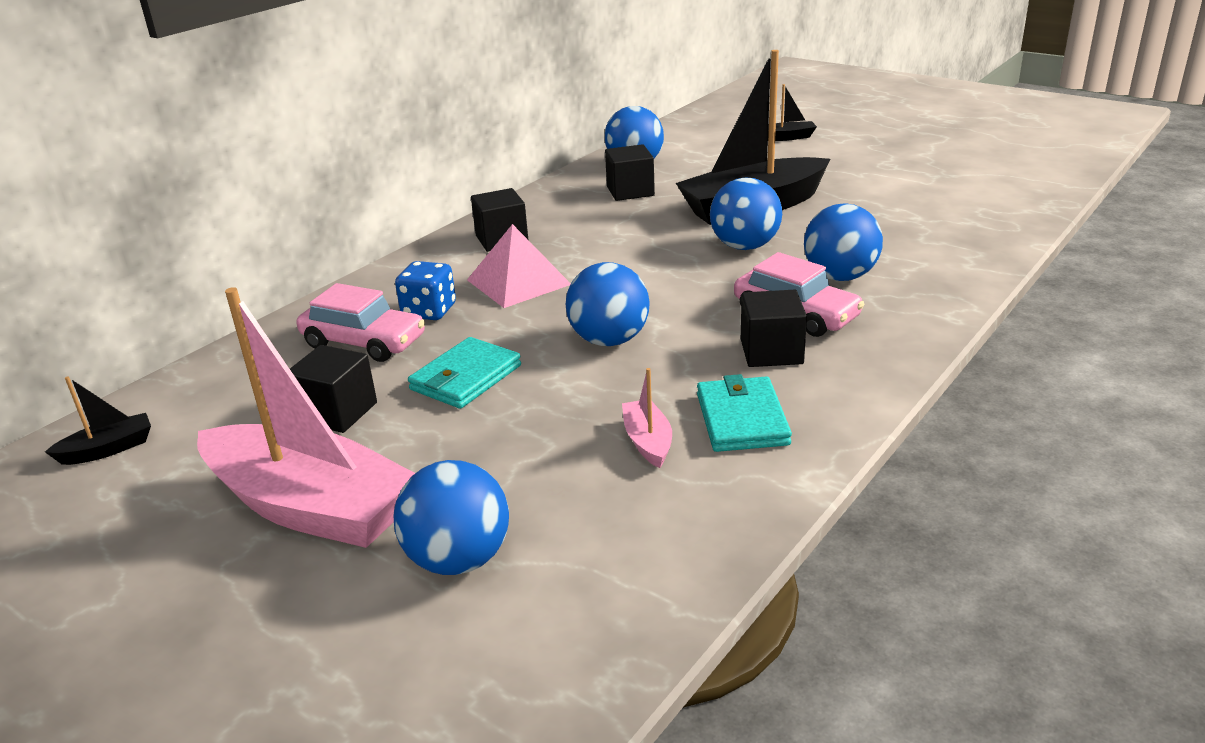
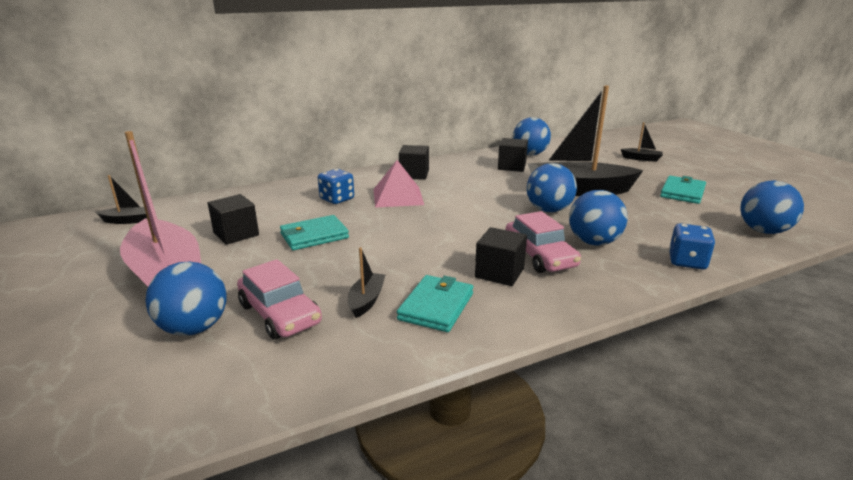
camera: 25 degrees right, 5 degrees down
(364, 342) = (289, 205): pink car -> pink car (280, 314)
(609, 340) = (410, 239): blue ball -> blue ball (763, 231)
(648, 442) = (366, 300): pink boat -> black boat
(878, 178) = (682, 192): none -> turquoise wallet
(960, 272) = (687, 261): none -> blue dice

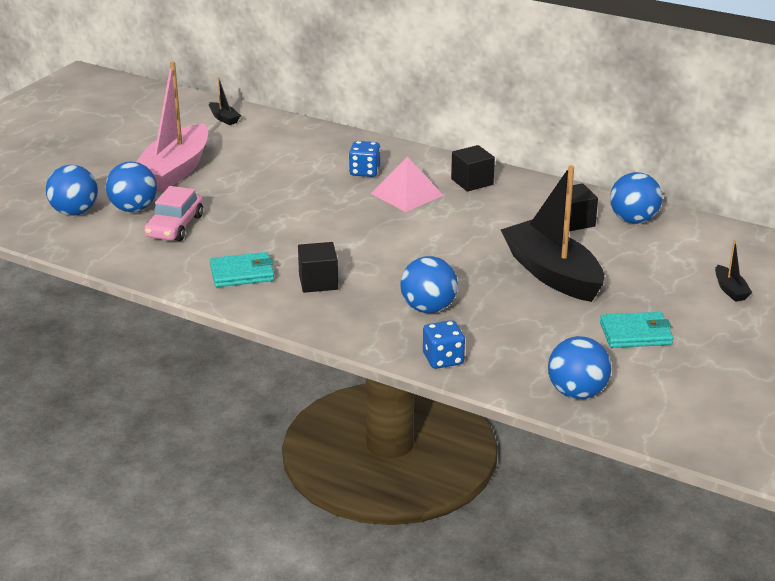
camera: 55 degrees right, 5 degrees up
(236, 234) = (253, 164): black cube -> none
(314, 236) = (287, 192): turquoise wallet -> none
(366, 300) = (222, 247): black boat -> none
(540, 256) = (369, 291): pink car -> none
(548, 210) = (475, 271): blue ball -> blue ball (74, 212)

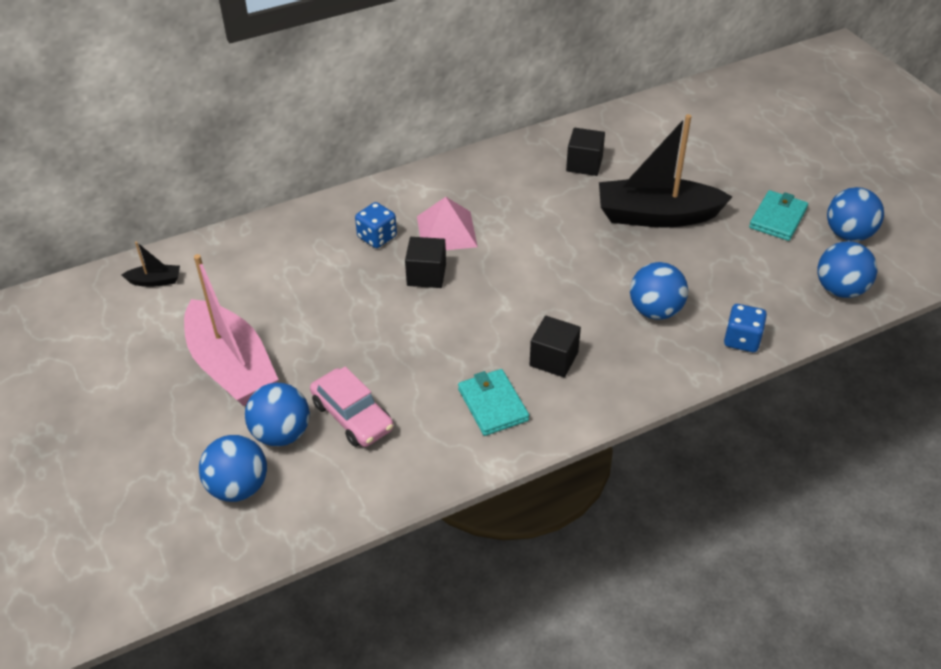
camera: 55 degrees left, 15 degrees up
(242, 273) = (492, 404): turquoise wallet -> turquoise wallet turned 45 degrees counterclockwise
(472, 182) = (463, 184): black cube -> black cube (426, 275)
(633, 220) = (610, 134): blue ball -> blue ball (848, 234)
(730, 290) = (751, 143): black boat -> none

